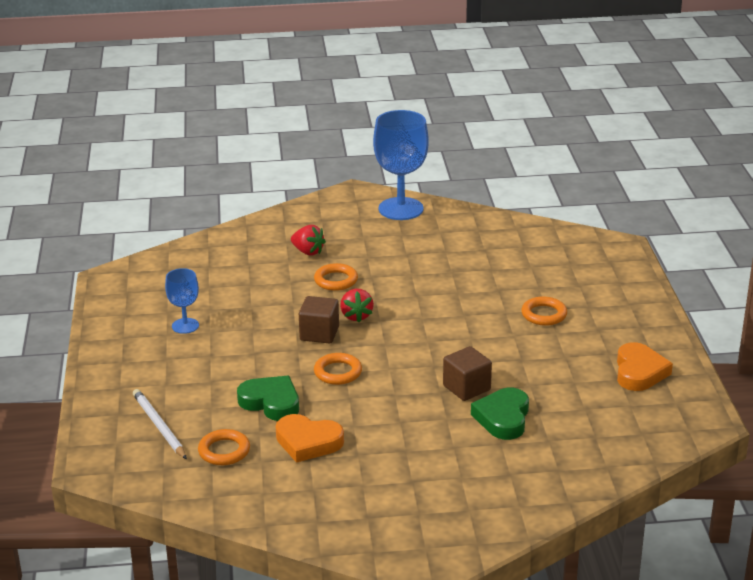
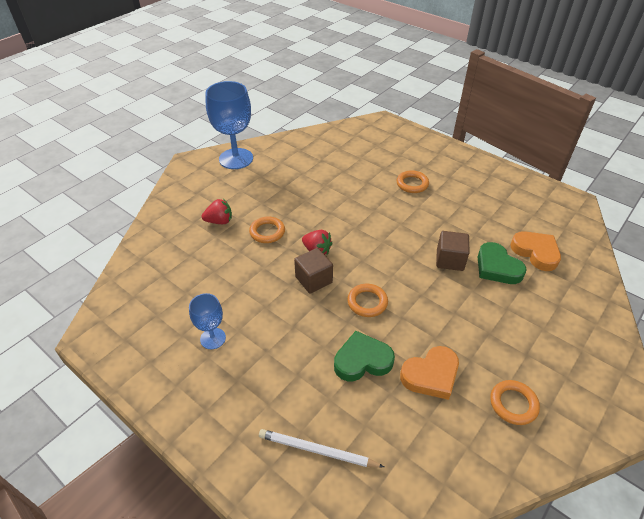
camera: 45 degrees left, 15 degrees up
(224, 451) = (393, 432): orange ring -> orange ring (513, 404)
(639, 372) = (505, 191): orange heart -> orange heart (536, 252)

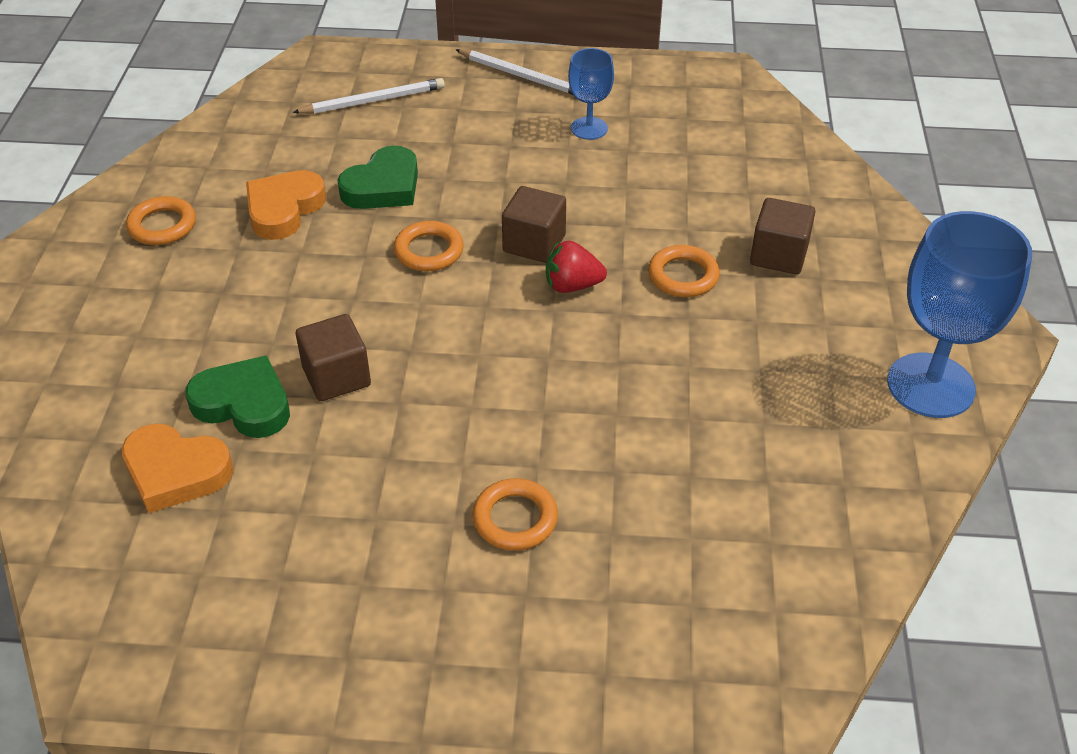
camera: 145 degrees right, 0 degrees up
(202, 412) = (522, 76): none -> white pencil
(219, 221) = (778, 255): red strawberry -> brown cube

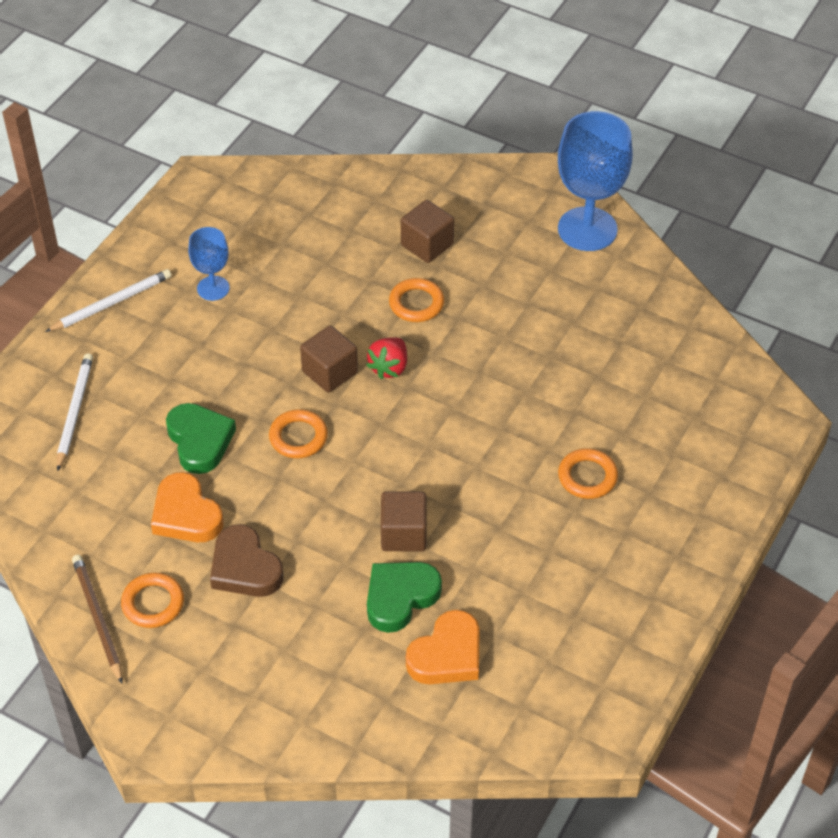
camera: 65 degrees left, 5 degrees up
(130, 198) = (97, 618): none -> brown pencil
(234, 271) = (245, 568): none -> brown heart

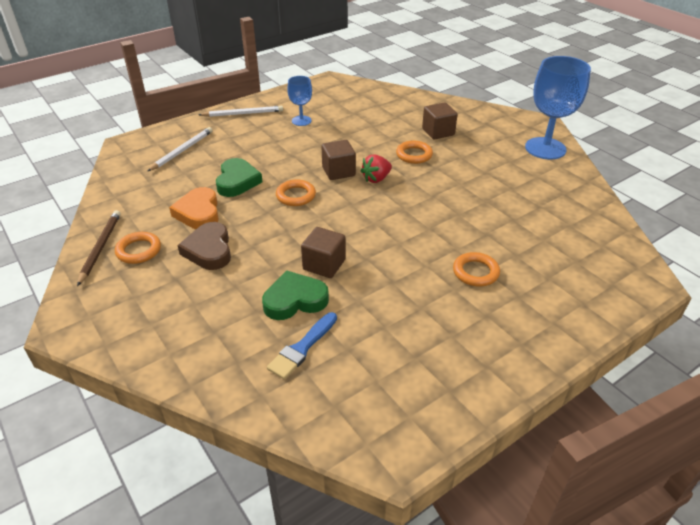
camera: 25 degrees right, 10 degrees down
(447, 655) = (302, 348): orange heart -> blue brush

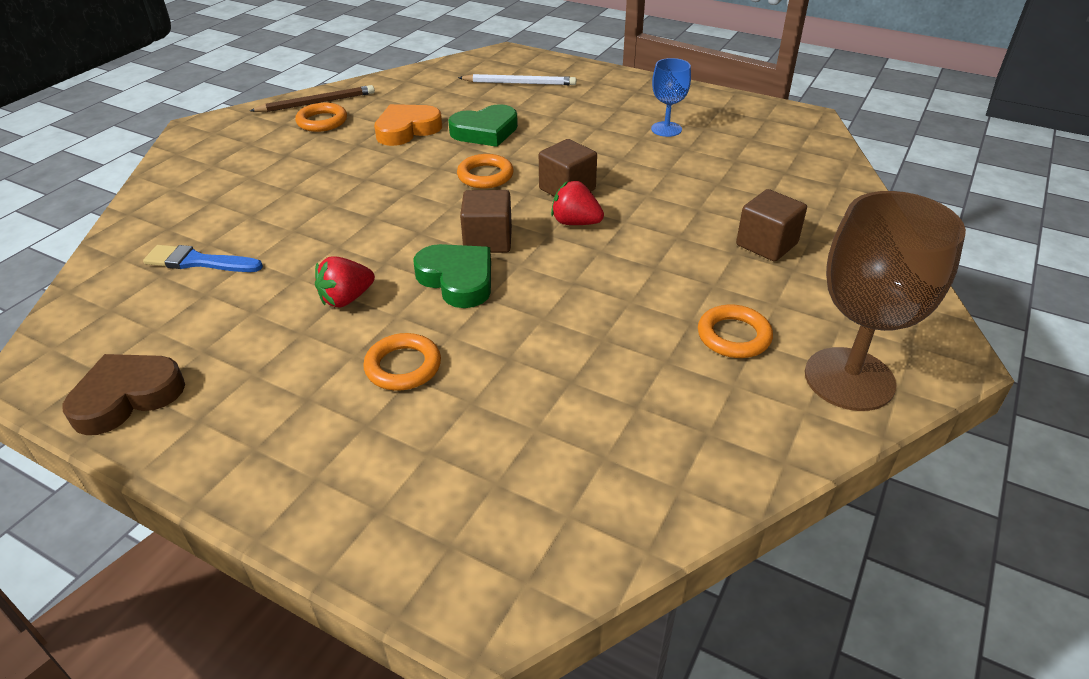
camera: 65 degrees right, 0 degrees up
(209, 250) = (343, 156): brown heart -> brown heart (127, 397)
(243, 113) = (638, 89): white pencil -> none
(295, 300) = (279, 234): green heart -> green heart (457, 280)
(324, 265) = (355, 234): brown cube -> brown cube (488, 240)
(396, 282) = (346, 299): none -> red strawberry
(414, 155) = (671, 238): orange ring -> orange ring (733, 336)
(545, 148) = (849, 379): blue goblet -> brown goblet

